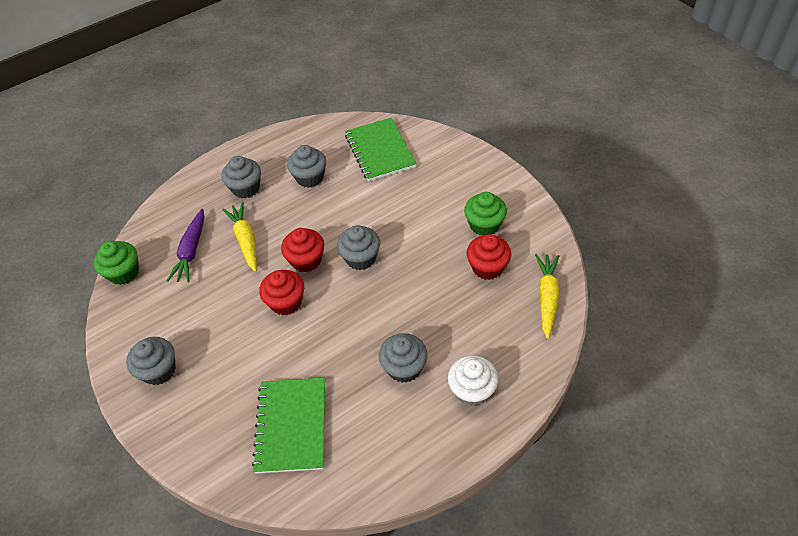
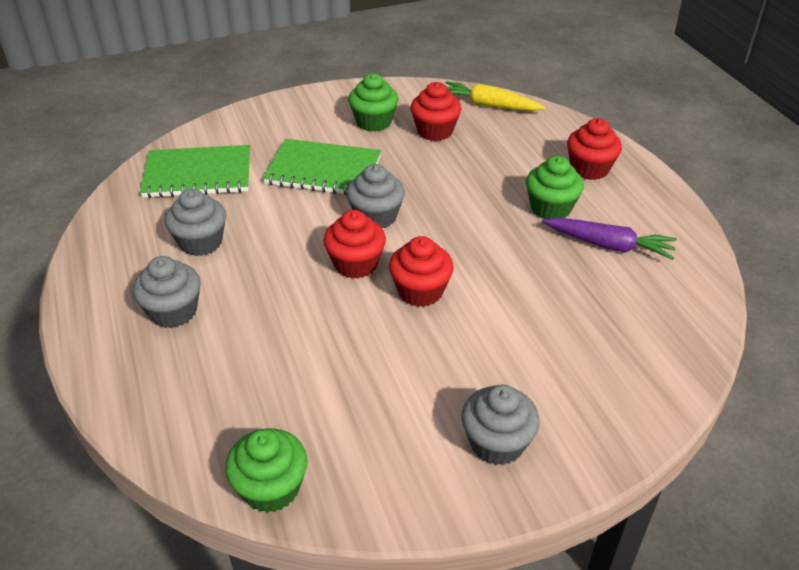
camera: 80 degrees left, 10 degrees down
(191, 251) = (271, 388): purple carrot -> purple carrot (608, 245)
(245, 240) = (284, 322): yellow carrot -> none
(292, 426) = (614, 307): green notebook -> green notebook (323, 170)
(404, 367) = (550, 208): grey cupcake -> green cupcake
(472, 390) = (589, 169): white cupcake -> red cupcake

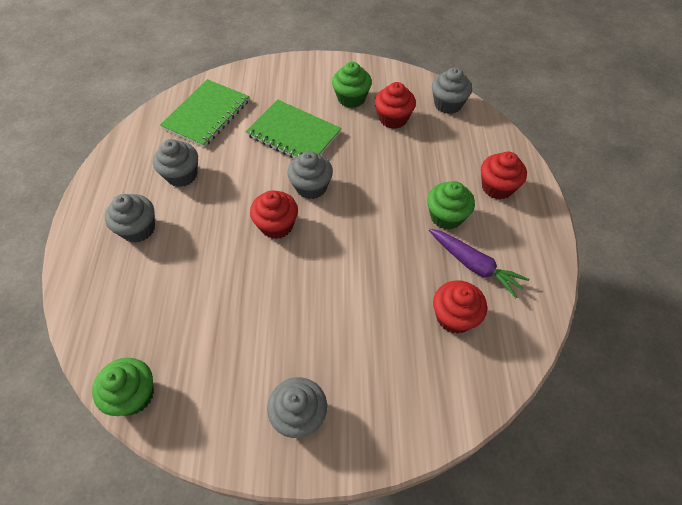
camera: 20 degrees right, 15 degrees up
(198, 174) = (206, 114): green notebook -> green notebook turned 75 degrees counterclockwise
(420, 291) = (310, 264): red cupcake -> red cupcake (454, 317)
(489, 105) = (448, 104): yellow carrot -> grey cupcake

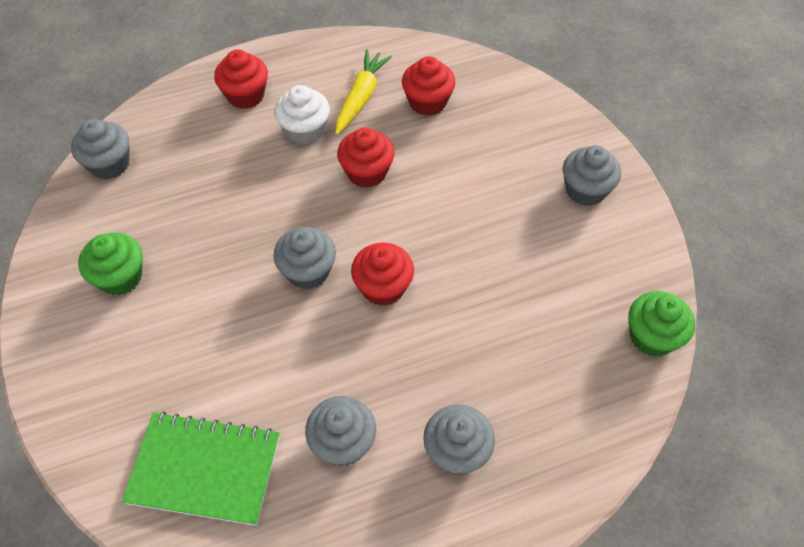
camera: 110 degrees left, 0 degrees up
(294, 134) = (216, 325): green notebook -> none
(393, 118) = (153, 216): red cupcake -> red cupcake (367, 172)
(446, 216) = (305, 130): green cupcake -> white cupcake
(474, 265) = (361, 97): purple carrot -> yellow carrot

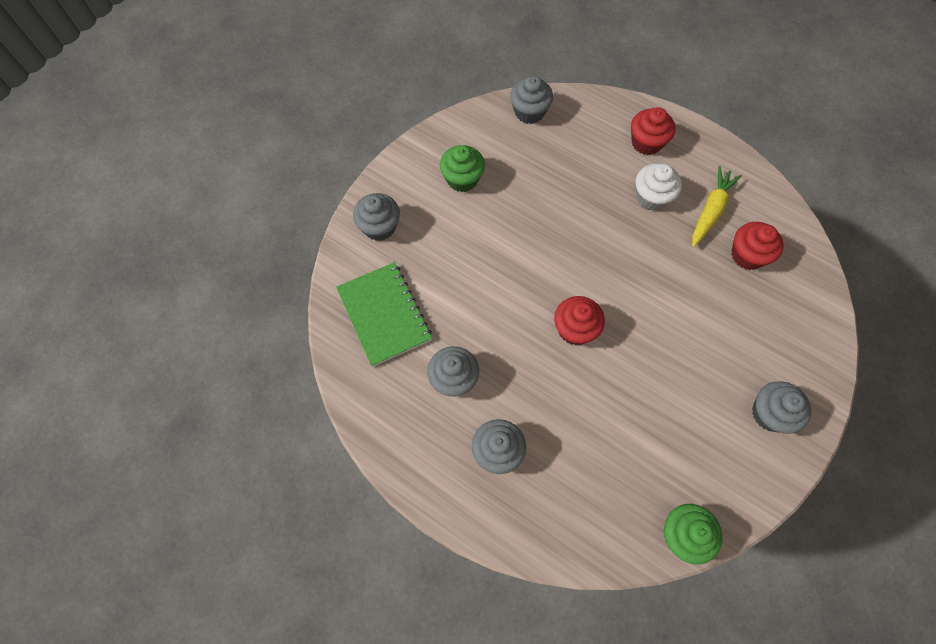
camera: 55 degrees right, 10 degrees up
(308, 271) = (549, 276): grey cupcake -> grey cupcake (379, 227)
(361, 97) = (710, 211): yellow carrot -> yellow carrot turned 45 degrees counterclockwise
(367, 172) = (653, 258): red cupcake -> none

